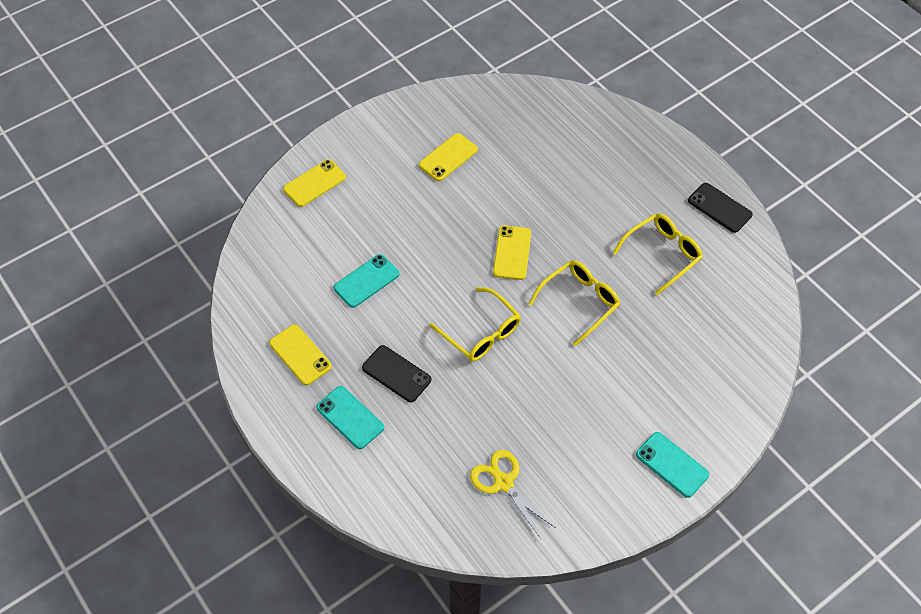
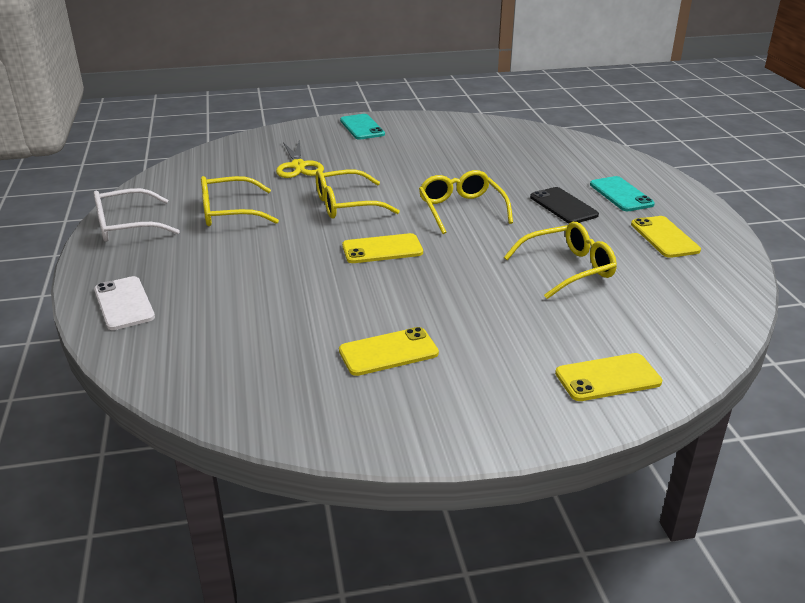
camera: 155 degrees left, 25 degrees down
(366, 281) = (568, 269): turquoise phone -> yellow glasses
(503, 482) = (499, 145): yellow scissors -> yellow scissors (298, 166)
(512, 253) = (382, 249): yellow phone -> yellow phone turned 45 degrees clockwise
(634, 137) = (124, 303): none -> white phone
(719, 208) = (126, 226): black phone -> white glasses

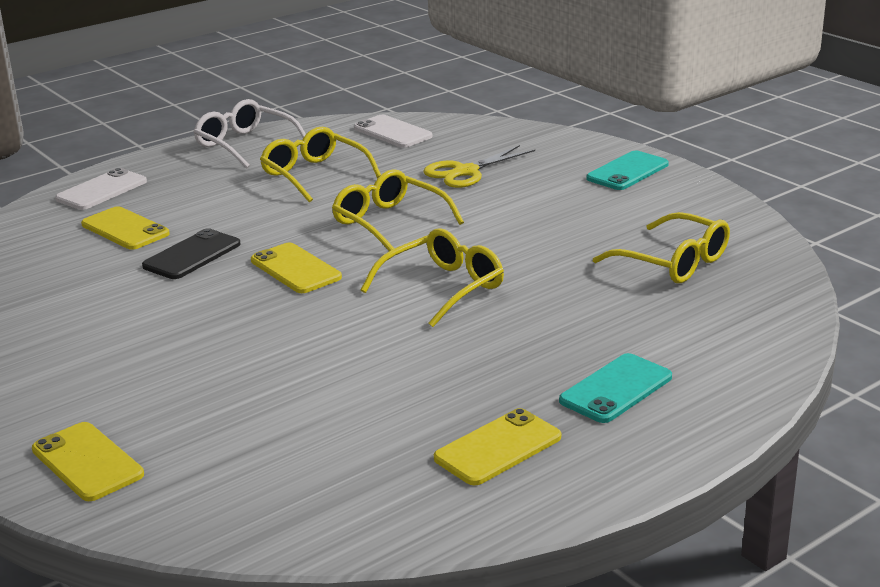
camera: 65 degrees right, 5 degrees down
(194, 172) = (392, 132): none -> white phone
(388, 352) = (79, 326): yellow phone -> yellow phone (125, 229)
(563, 206) = (525, 352): black phone -> black phone (192, 255)
(568, 269) = (337, 390): yellow glasses -> yellow glasses (673, 262)

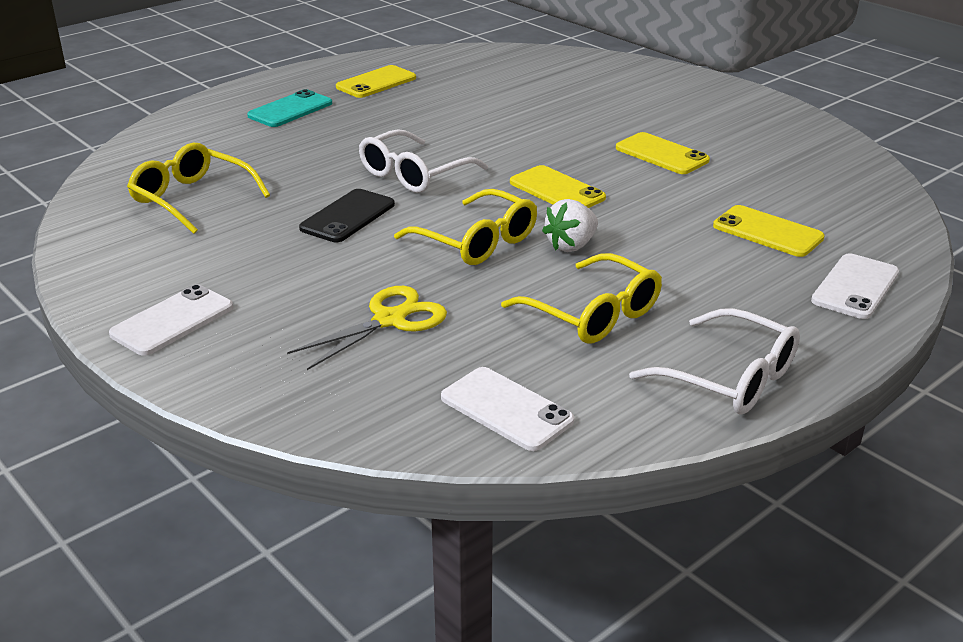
camera: 175 degrees right, 5 degrees up
(87, 462) = (627, 74): yellow phone -> yellow phone (661, 154)
(192, 255) = (668, 203): black phone -> black phone (347, 216)
(307, 219) = (571, 245): none -> white strawberry
(443, 288) = (414, 174): yellow glasses -> white glasses
(627, 171) = (172, 321): turquoise phone -> white phone

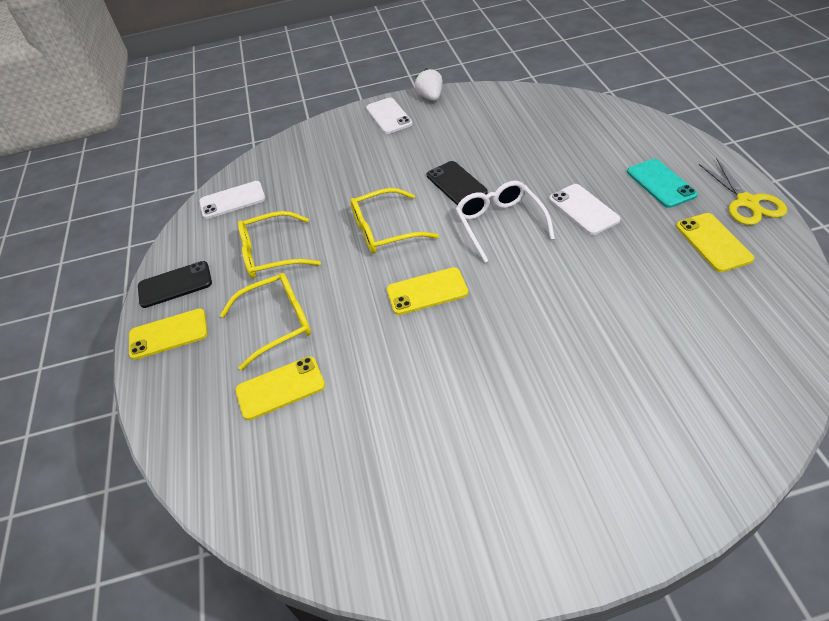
camera: 125 degrees right, 15 degrees up
(192, 199) = (521, 128): yellow glasses -> yellow glasses (278, 323)
(390, 320) = (332, 180): yellow scissors -> yellow scissors (747, 202)
(571, 245) = (347, 271): white strawberry -> white strawberry (431, 97)
(661, 154) = (448, 386): yellow phone -> yellow phone (168, 334)
(730, 378) = (175, 285): white glasses -> black phone
(855, 287) = (183, 396): white phone -> white phone (583, 209)

